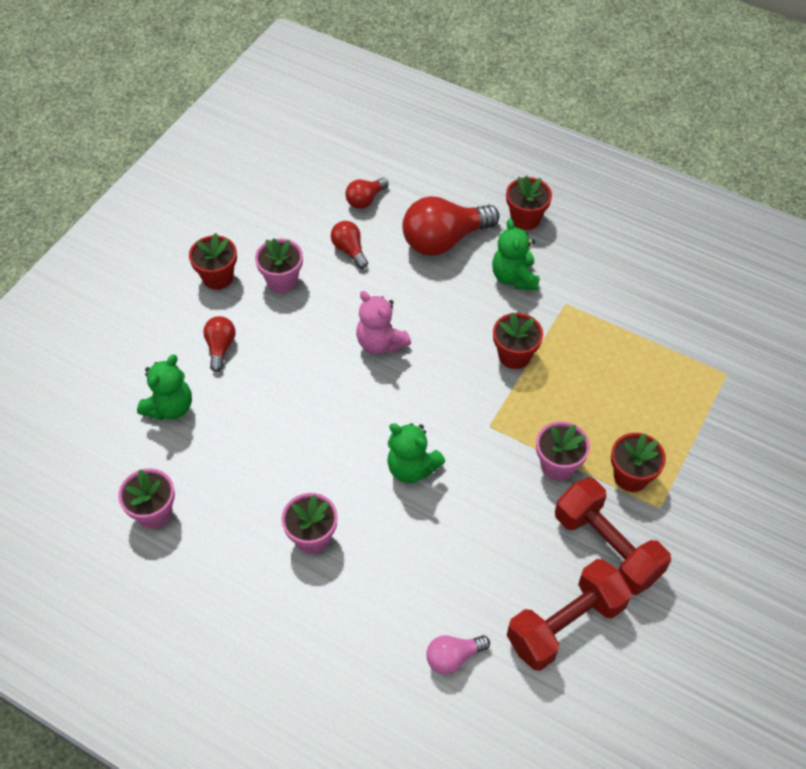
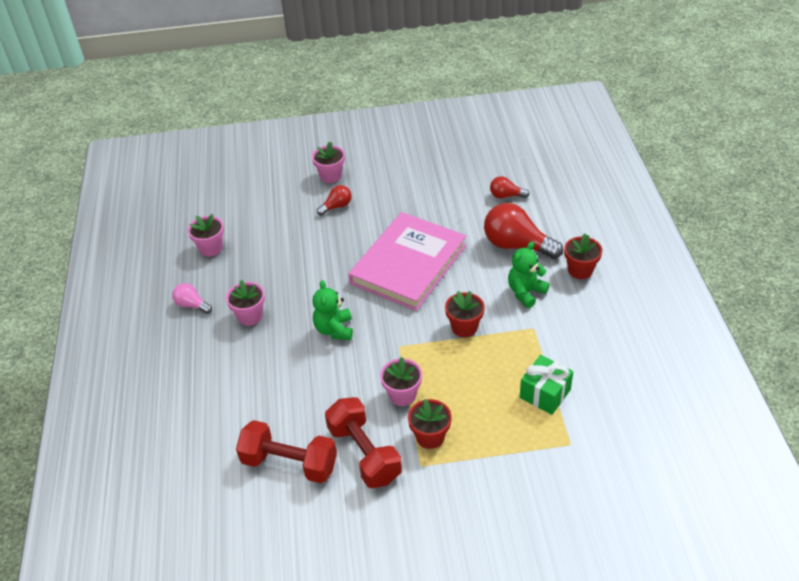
camera: 55 degrees right, 10 degrees down
(170, 407) = (279, 213): green teddy bear -> none
(218, 277) = (382, 176): red flower pot -> none
(282, 280) = (407, 200): pink flower pot -> pink flower pot (331, 176)
(349, 250) = (461, 212): red light bulb -> none
(380, 343) = (408, 264): pink teddy bear -> pink book
(453, 657) = (223, 422): pink light bulb -> pink light bulb (192, 305)
(607, 547) = (364, 453): red dumbbell -> red dumbbell turned 45 degrees counterclockwise
(653, 351) = (545, 394): none -> green gift

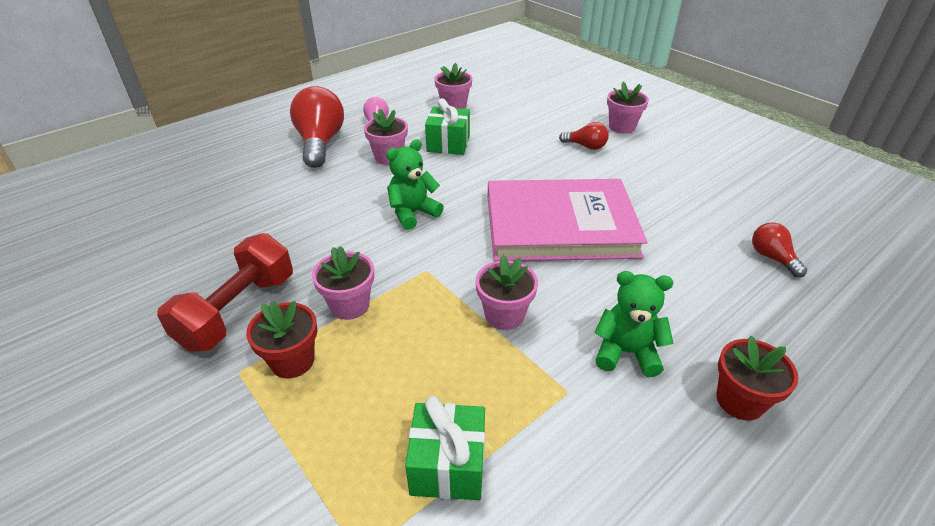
camera: 55 degrees right, 5 degrees down
(264, 275) = (448, 144): none -> green gift
(289, 463) = (201, 259): red dumbbell -> none
(464, 327) = (504, 315): red flower pot -> pink flower pot
(516, 245) = (700, 305): red light bulb -> red light bulb (320, 143)

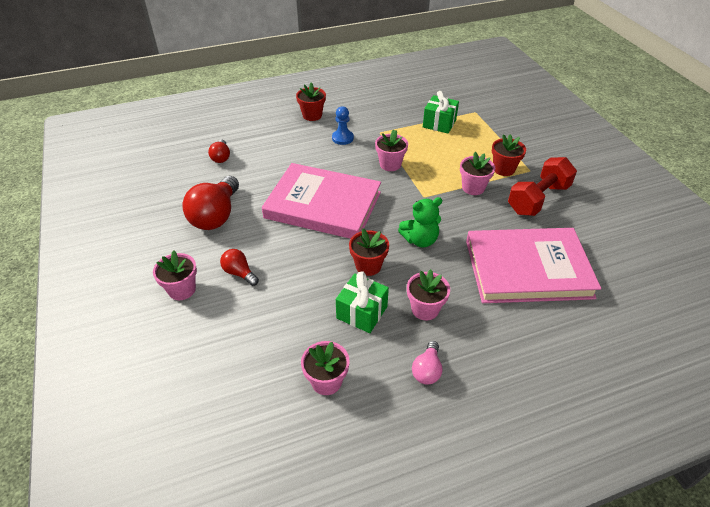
camera: 160 degrees left, 5 degrees up
(275, 211) = (527, 269): none -> pink book
(320, 143) = (492, 351): red light bulb -> red light bulb (216, 216)
(462, 177) = (368, 266): none -> red flower pot
(626, 352) = (342, 138): green teddy bear -> blue pawn

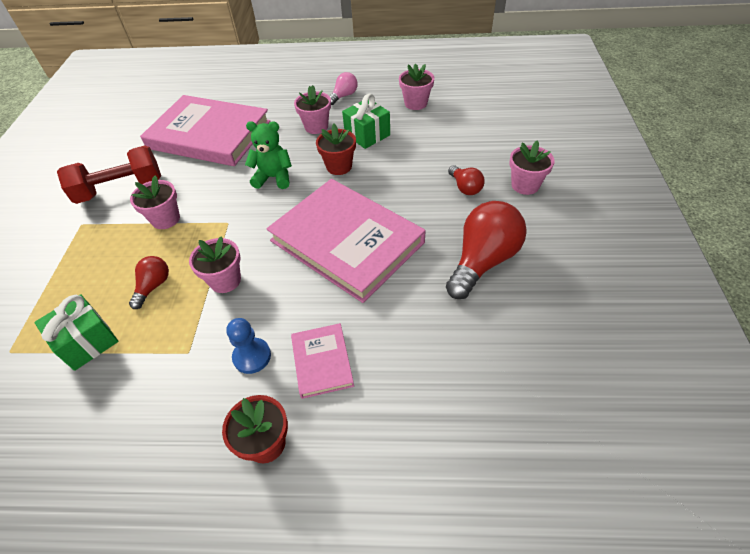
camera: 155 degrees left, 5 degrees up
(221, 157) = (463, 373): red light bulb -> red light bulb (153, 286)
(302, 145) = (322, 362): none -> pink book
(503, 169) = (105, 234): red flower pot -> none

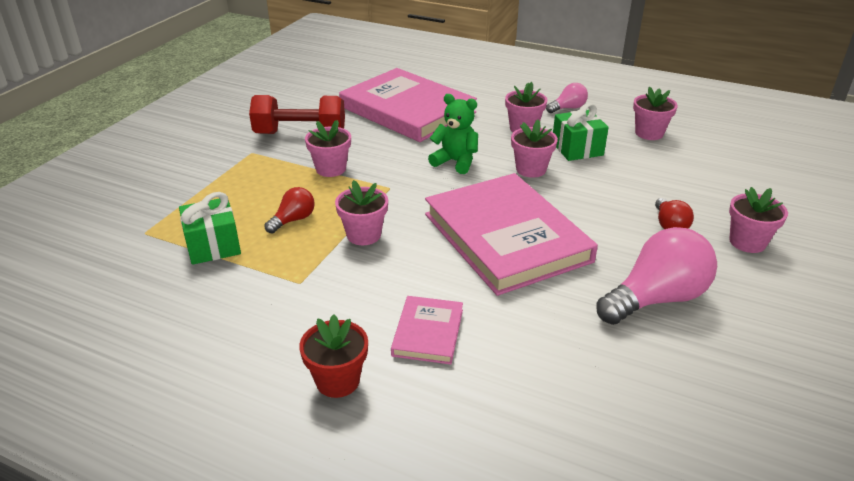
camera: 20 degrees right, 15 degrees down
(252, 356) = (359, 305): blue pawn -> none
(339, 166) = (531, 169): red flower pot -> pink flower pot
(483, 261) = (656, 299): red light bulb -> pink light bulb

